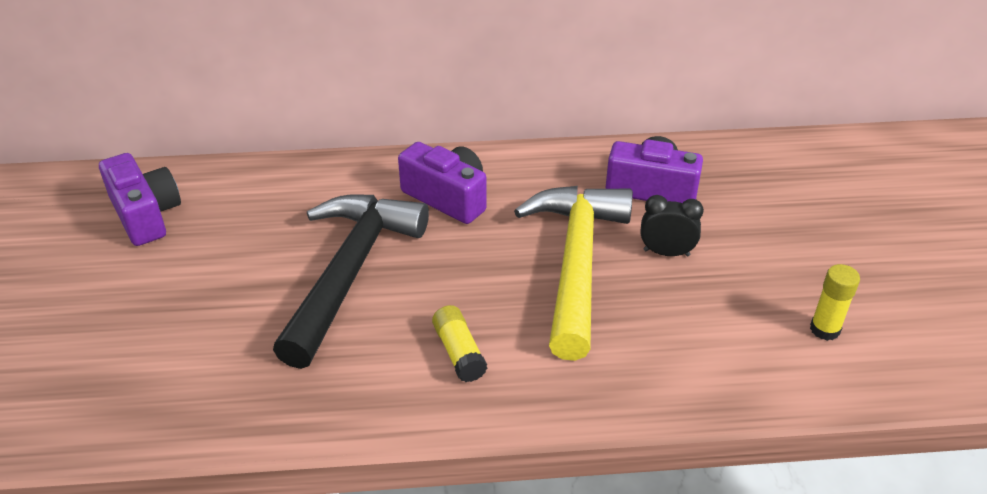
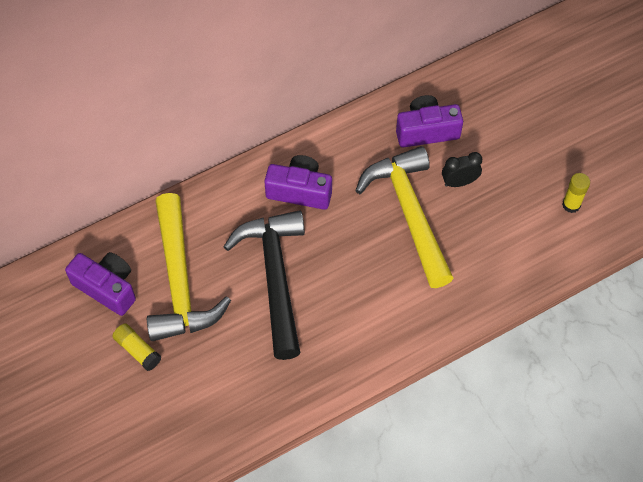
camera: 25 degrees left, 20 degrees up
(232, 237) = (180, 281): none -> yellow hammer
(459, 352) = (376, 308): yellow glue stick -> yellow glue stick (137, 350)

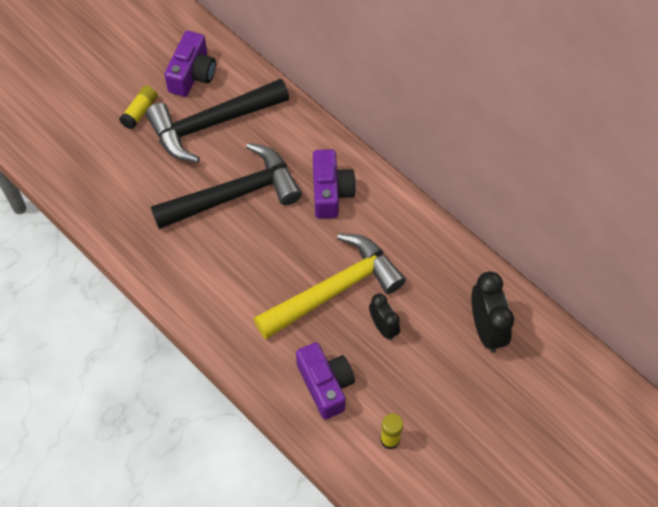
camera: 75 degrees right, 0 degrees up
(180, 281) = (212, 124): yellow hammer -> black hammer
(426, 131) = (434, 285): purple camera -> purple camera (325, 385)
(481, 103) = (486, 329): none -> black clock

